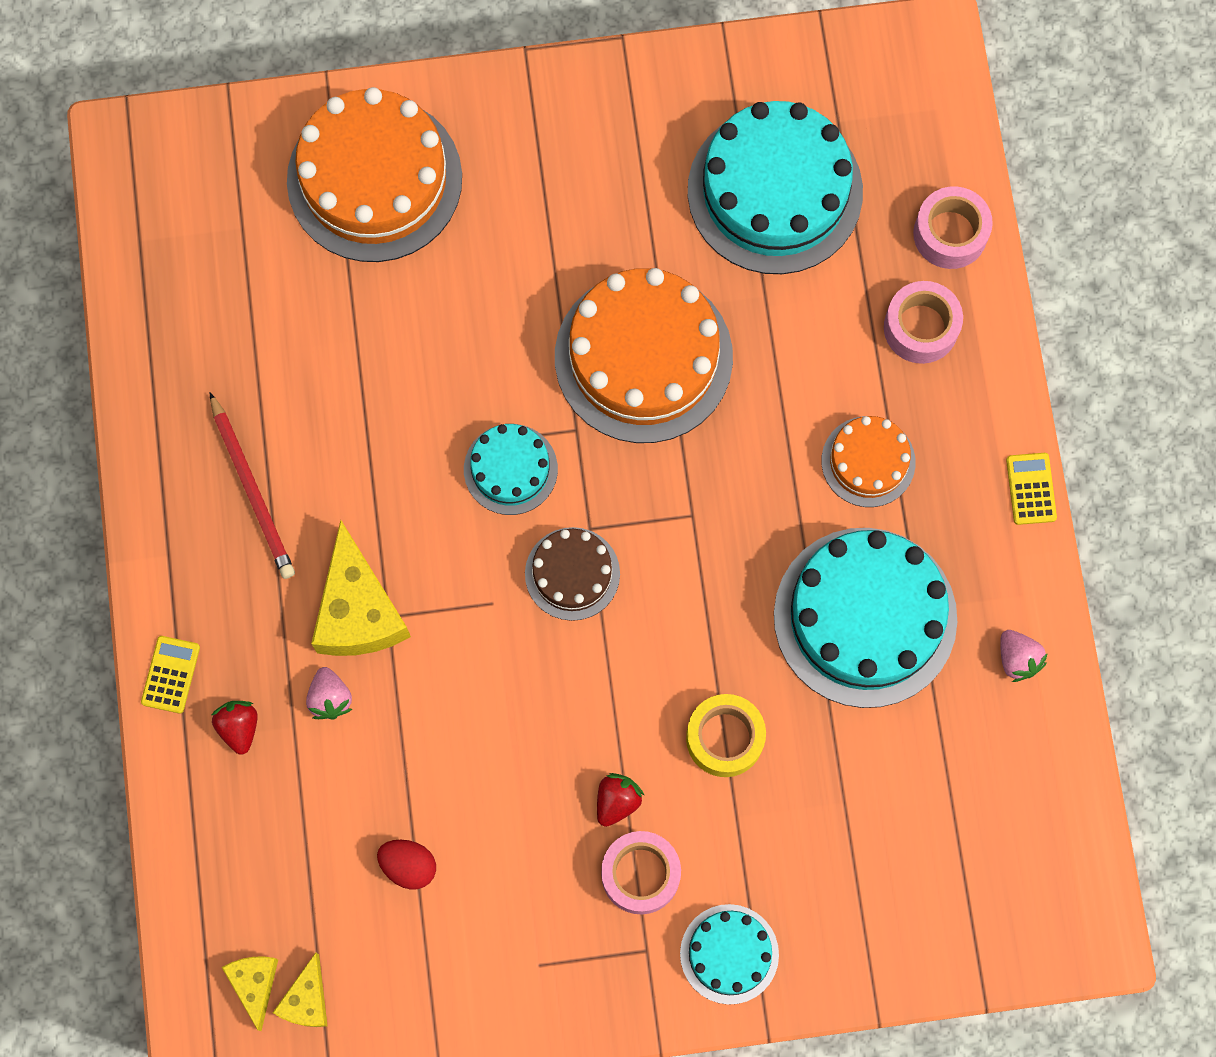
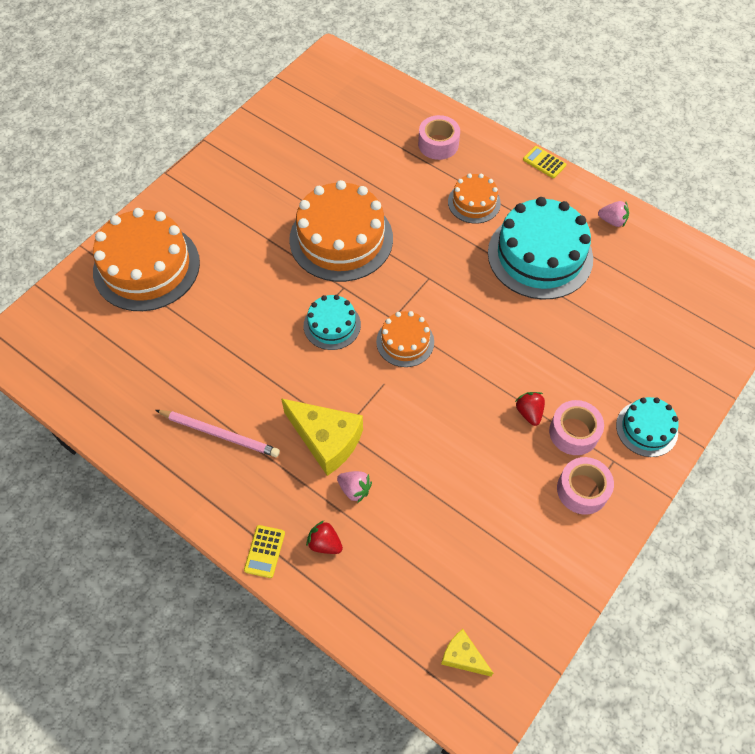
camera: 45 degrees left, 15 degrees down
(171, 674) = (264, 551): yellow calculator -> yellow calculator turned 135 degrees counterclockwise
(252, 489) = (220, 434): red pencil -> pink pencil
(306, 1000) = (495, 638): yellow cheese -> none
(408, 866) = (472, 527): red egg -> none
(572, 573) = (405, 342): brown cake -> orange cake
(724, 738) = (542, 347): yellow tape -> none
(775, 191) = (327, 143): turquoise cake -> none
(950, 234) = (411, 107): pink tape -> pink tape (582, 490)

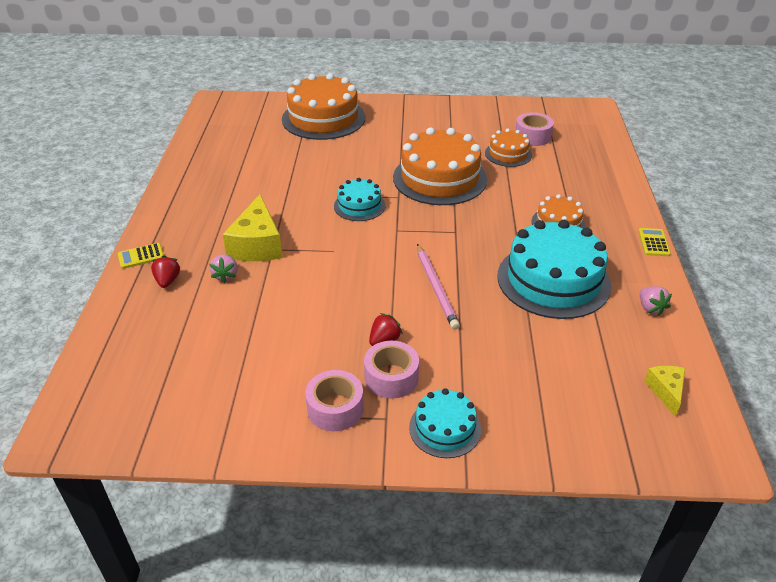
camera: 55 degrees right, 20 degrees down
(220, 434) = (221, 198): pink pencil -> pink pencil (436, 288)
(405, 342) = (382, 245): orange cake -> orange cake (508, 154)
(438, 144) = (588, 183): pink tape -> pink tape (532, 136)
(463, 656) = (113, 398): yellow cheese -> yellow cheese (666, 391)

